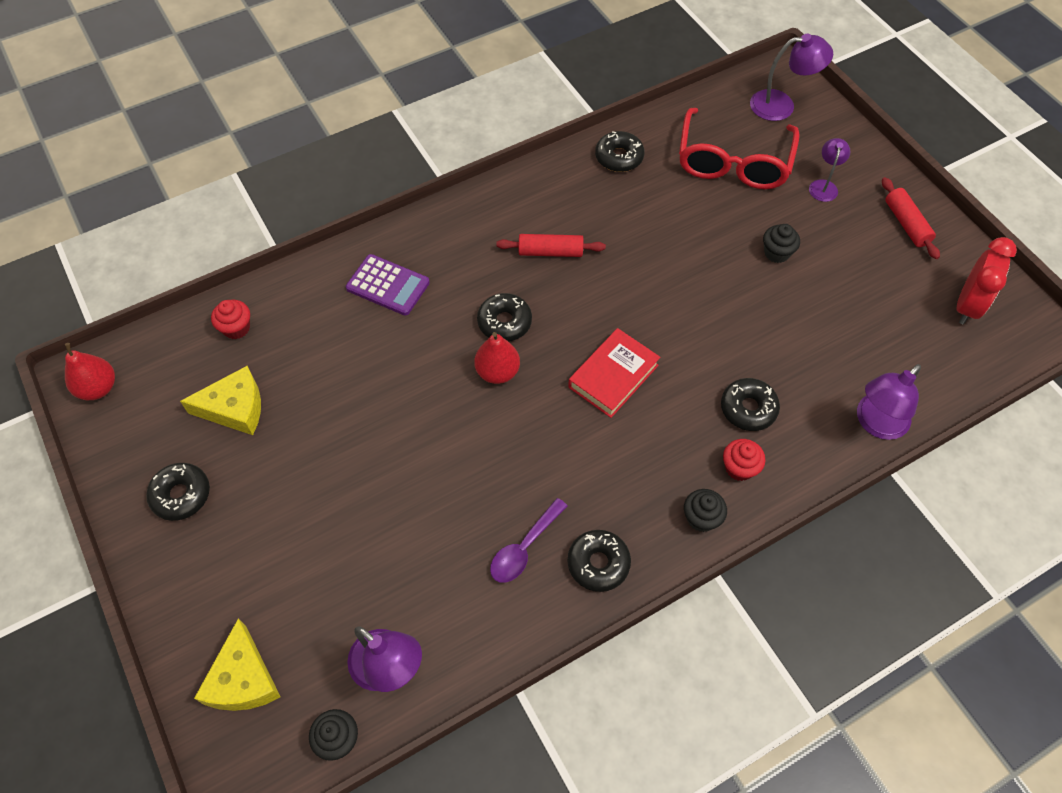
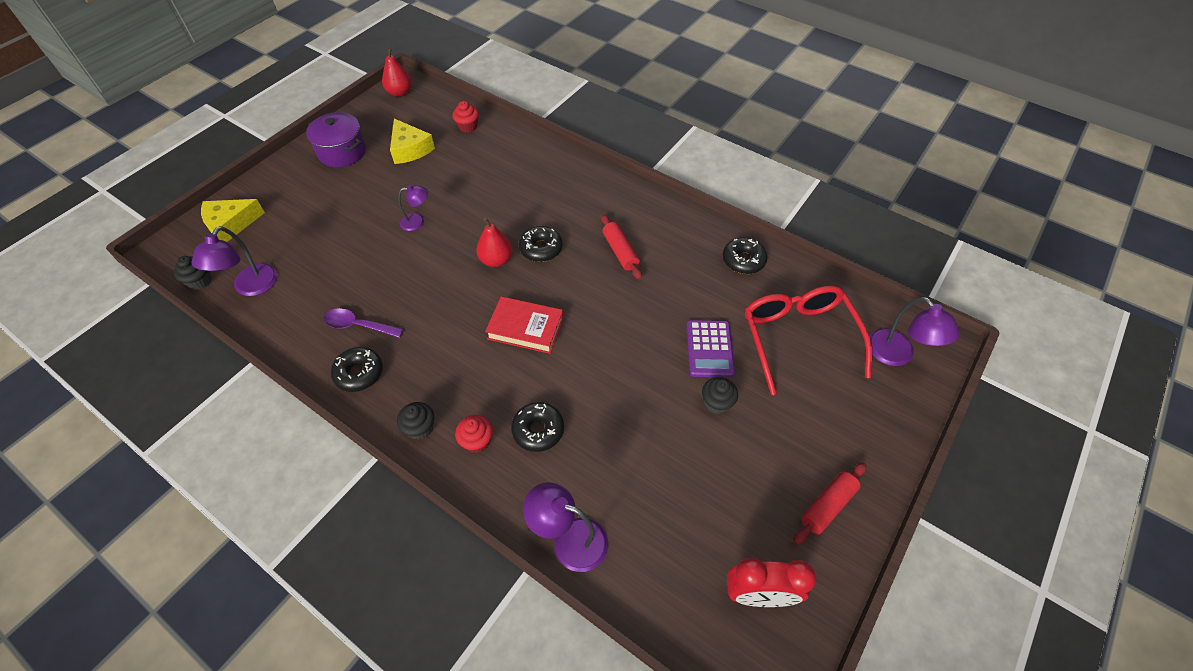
camera: 65 degrees right, 5 degrees down
(181, 495) = (342, 152): black donut -> purple pot
(388, 285) = (538, 179): purple calculator -> purple calculator (709, 349)
(733, 161) = (798, 339): red glasses -> red glasses turned 90 degrees clockwise
(824, 186) = (823, 418): purple lamp -> purple lamp (417, 222)

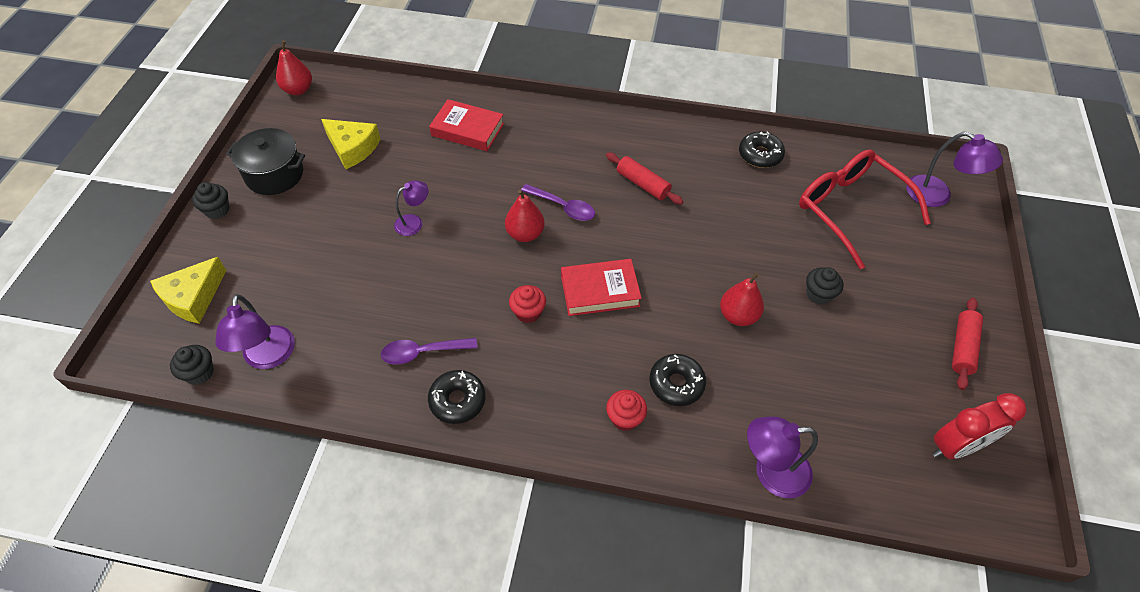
camera: 25 degrees left, 0 degrees up
(342, 152) = (274, 174): purple pot -> black pot
(420, 428) = (559, 429): black cupcake -> black cupcake (217, 210)
(468, 126) = (402, 105): red cupcake -> red cupcake (528, 312)
(506, 161) = (467, 129): none -> red book
(541, 248) = (563, 207): black donut -> purple spoon
(630, 393) = (738, 316): none -> red pear
(709, 349) = (782, 248): purple calculator -> none

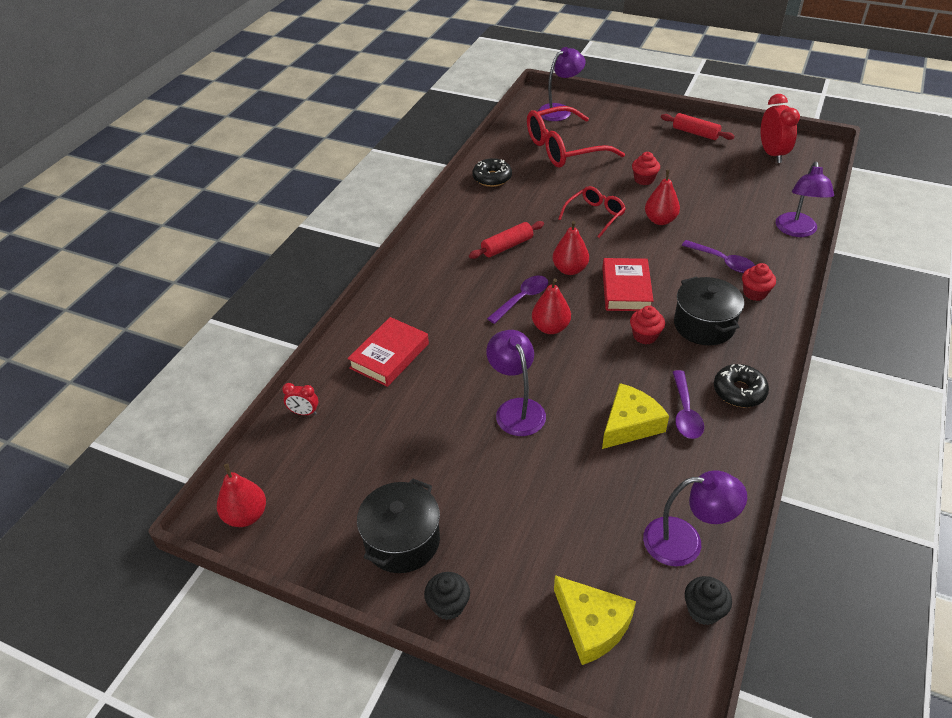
camera: 75 degrees left, 10 degrees down
(352, 148) = (382, 459): yellow cheese -> yellow cheese (630, 424)
(397, 95) = (304, 412): none -> red clock
(414, 222) = (516, 409): purple lamp -> purple lamp, size x1.60
(556, 366) = (704, 325): none -> black pot
(619, 239) = (569, 269): none -> red pear
(676, 384) = (723, 261): black donut -> purple spoon
(723, 252) = (594, 216): none -> red glasses
(818, 294) = (644, 179): black cupcake -> red cupcake

